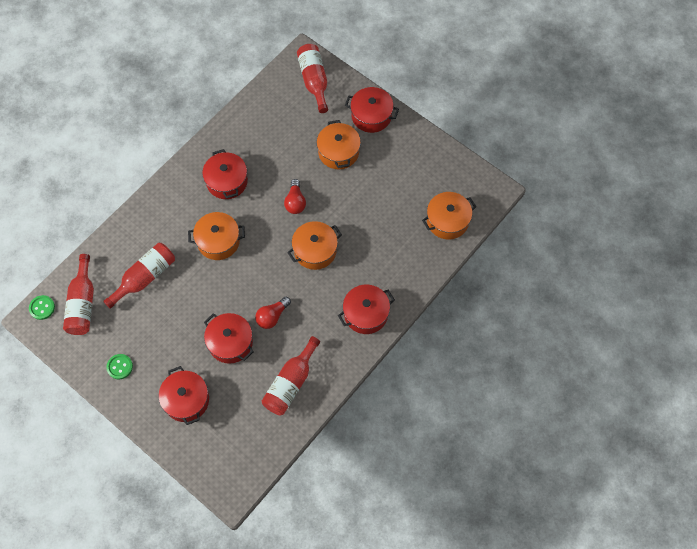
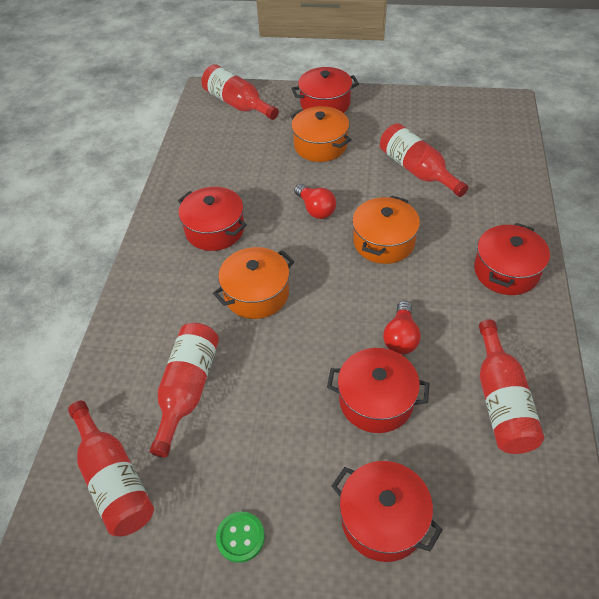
camera: 30 degrees left, 15 degrees down
(42, 308) = (47, 527): green button -> none
(381, 210) = (417, 170): none -> red bottle
(447, 221) = (493, 146): orange pot -> none

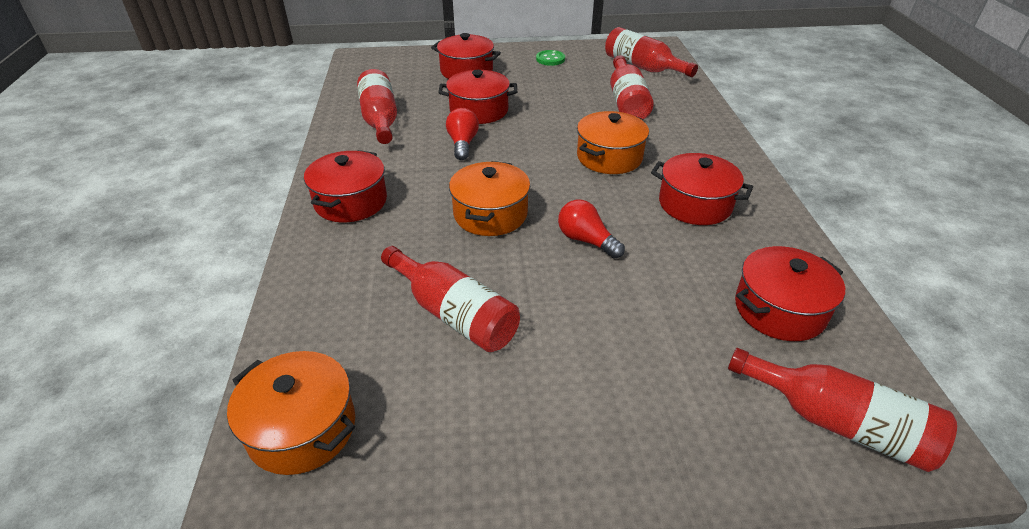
camera: 165 degrees right, 10 degrees down
(320, 145) = (623, 341): orange pot -> orange pot (302, 428)
(325, 104) = (659, 449): red pot -> red pot (779, 309)

